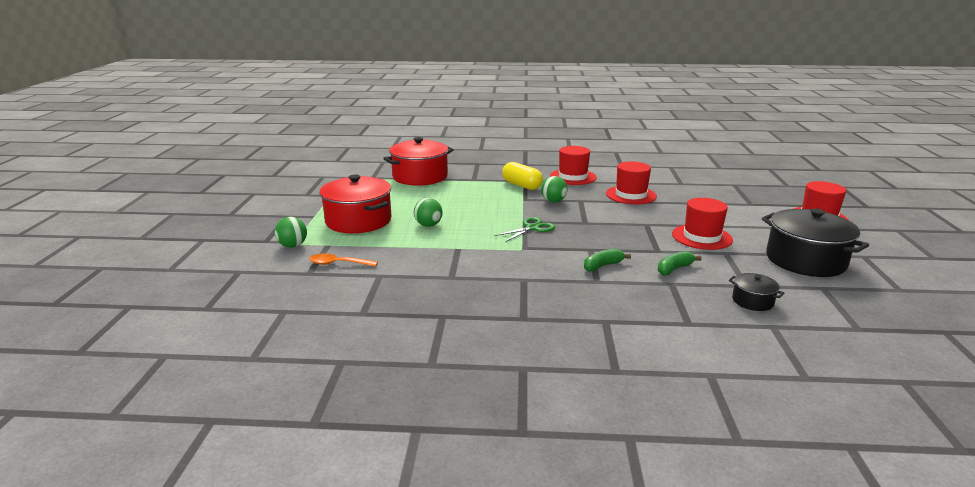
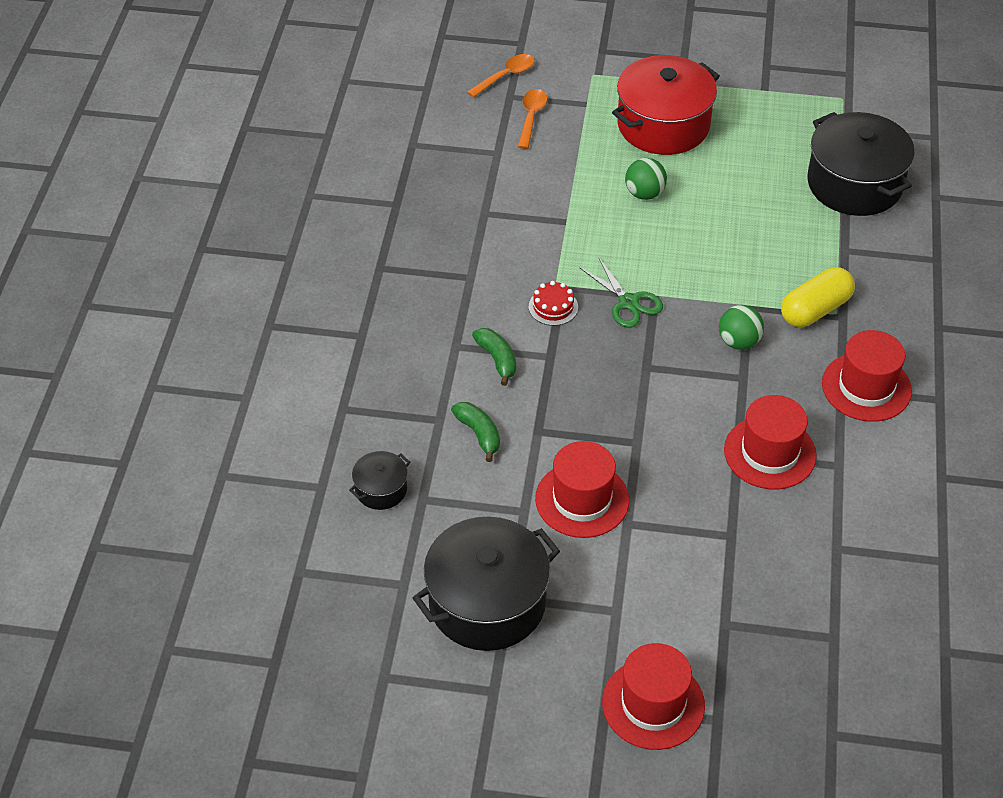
camera: 95 degrees right, 25 degrees up
(281, 276) = (506, 76): none -> orange spoon
(293, 246) = (586, 75): green ball -> none
(420, 177) = (854, 184): red pot -> black pot
(544, 250) = (553, 307): none -> red cake

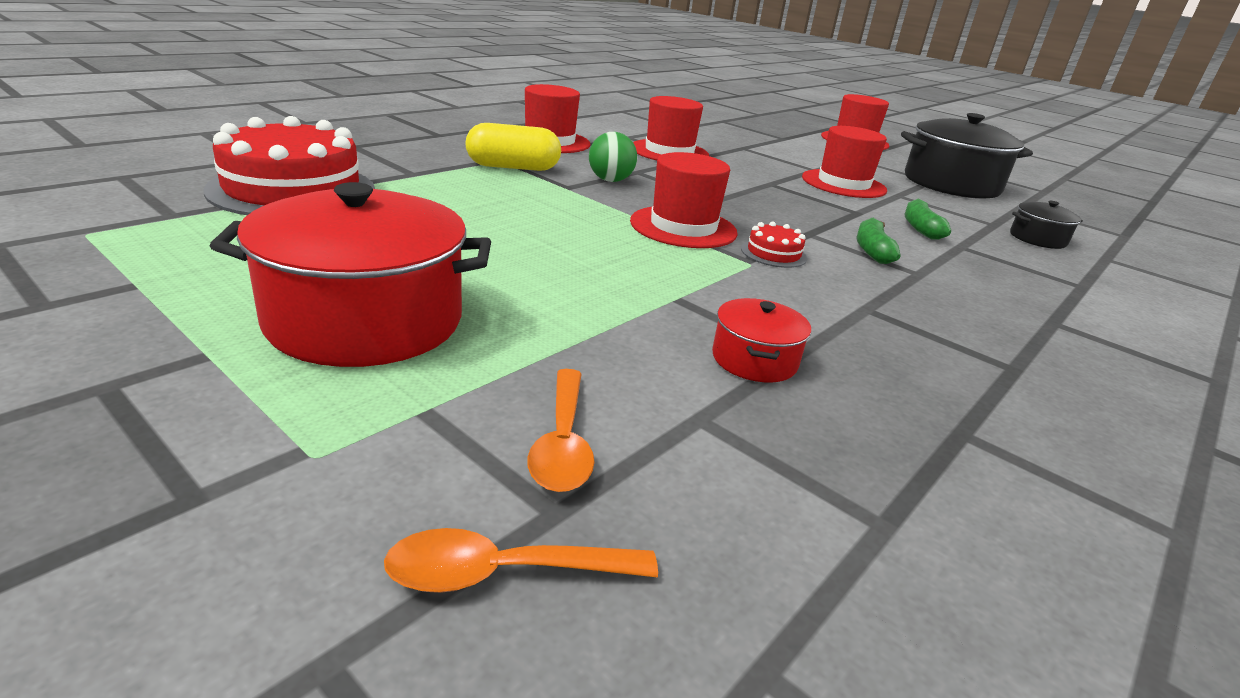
camera: 150 degrees left, 20 degrees down
(499, 197) = (754, 360): none -> red pot
(531, 117) = (562, 443): orange spoon -> orange spoon turned 45 degrees counterclockwise
(628, 302) = (683, 227): green scissors -> red hat
(644, 194) = (532, 276): green ball -> none
(854, 184) = (292, 190): black pot -> red cake

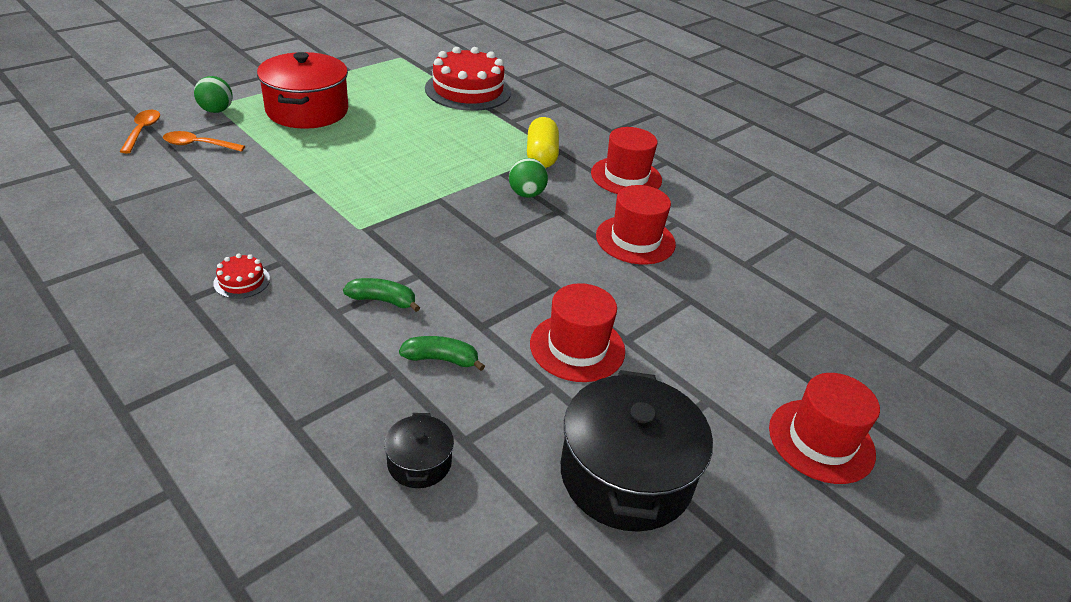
camera: 95 degrees right, 10 degrees up
(355, 447) = (216, 110): none -> green ball
(683, 227) = (426, 212): red hat -> none
(754, 360) = (238, 201): red pot -> none
(773, 253) = (377, 243): red cake -> red cake (242, 281)

